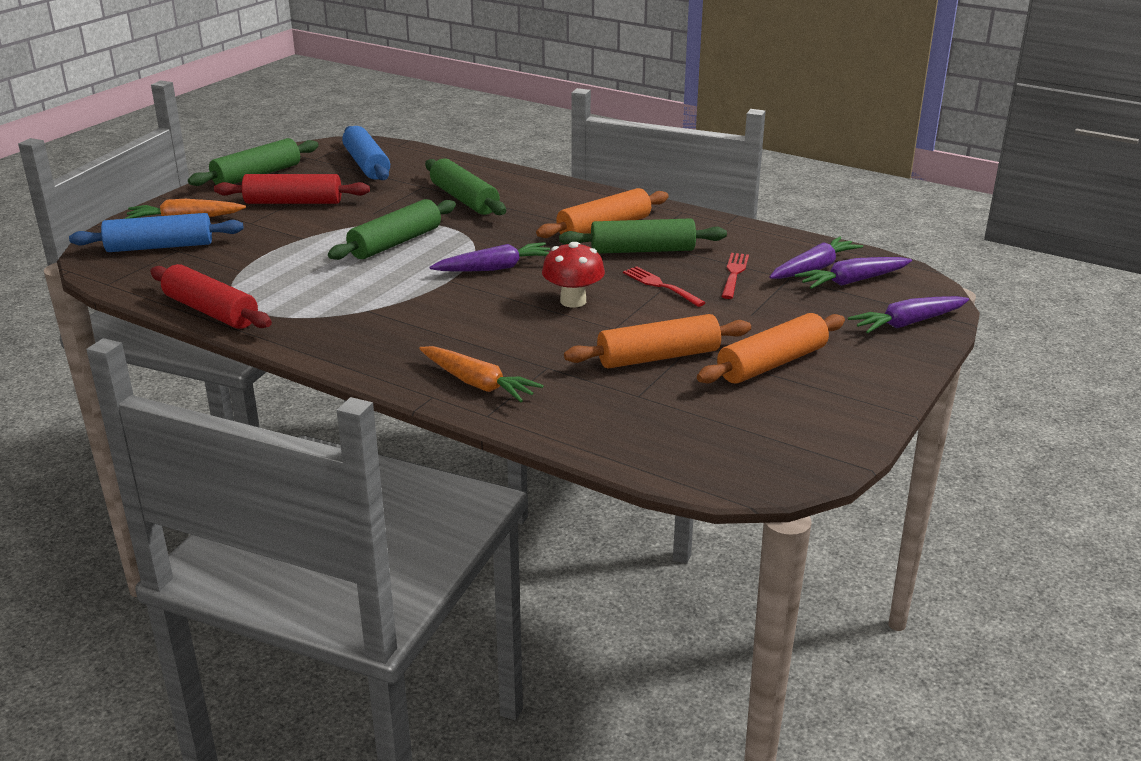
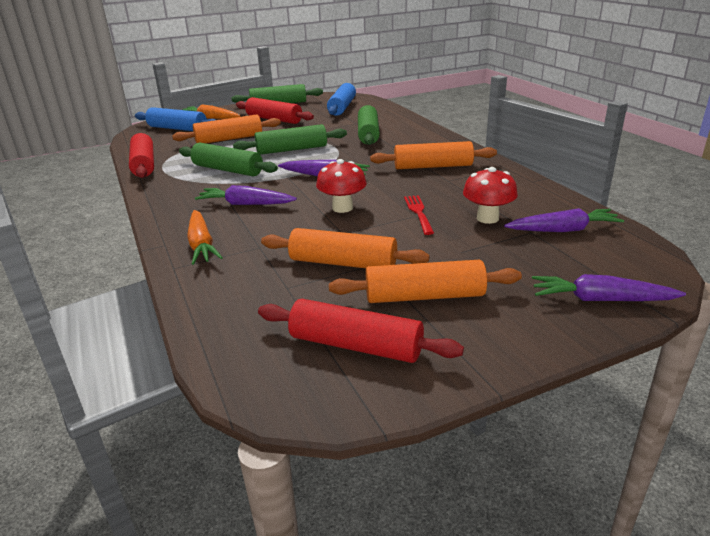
camera: 35 degrees right, 0 degrees up
(276, 246) = (229, 139): none -> orange rolling pin
(642, 250) = (439, 186): green rolling pin -> green rolling pin (228, 170)
(734, 274) = (487, 218): red fork -> red mushroom
(770, 421) = (355, 345): none -> red rolling pin
(852, 281) = (587, 249): purple carrot -> purple carrot (245, 204)

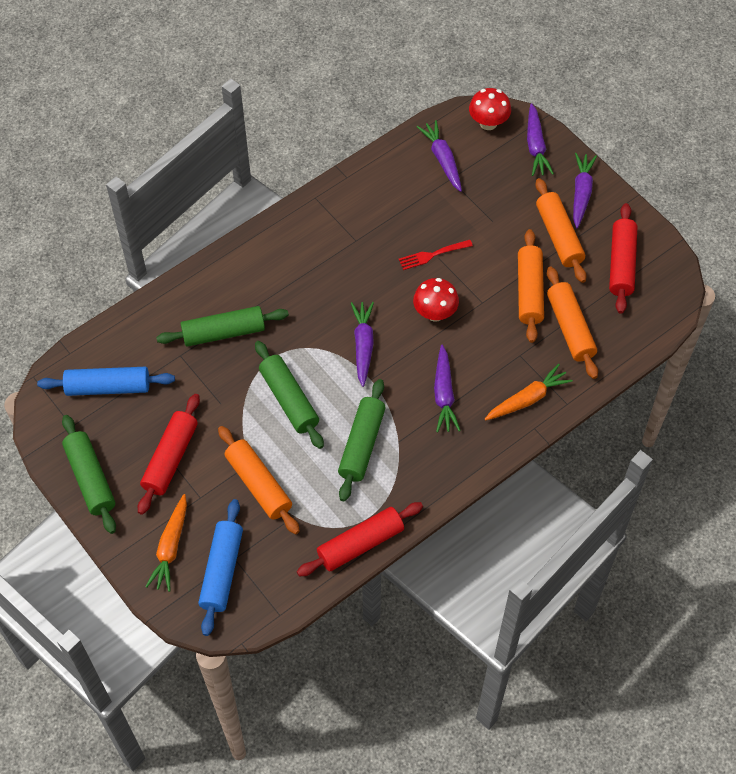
camera: 105 degrees left, 30 degrees up
(433, 166) = (322, 256): orange rolling pin -> orange rolling pin (570, 328)
(487, 218) = (432, 207): red mushroom -> red mushroom (488, 123)
(504, 328) = (581, 193): none -> purple carrot

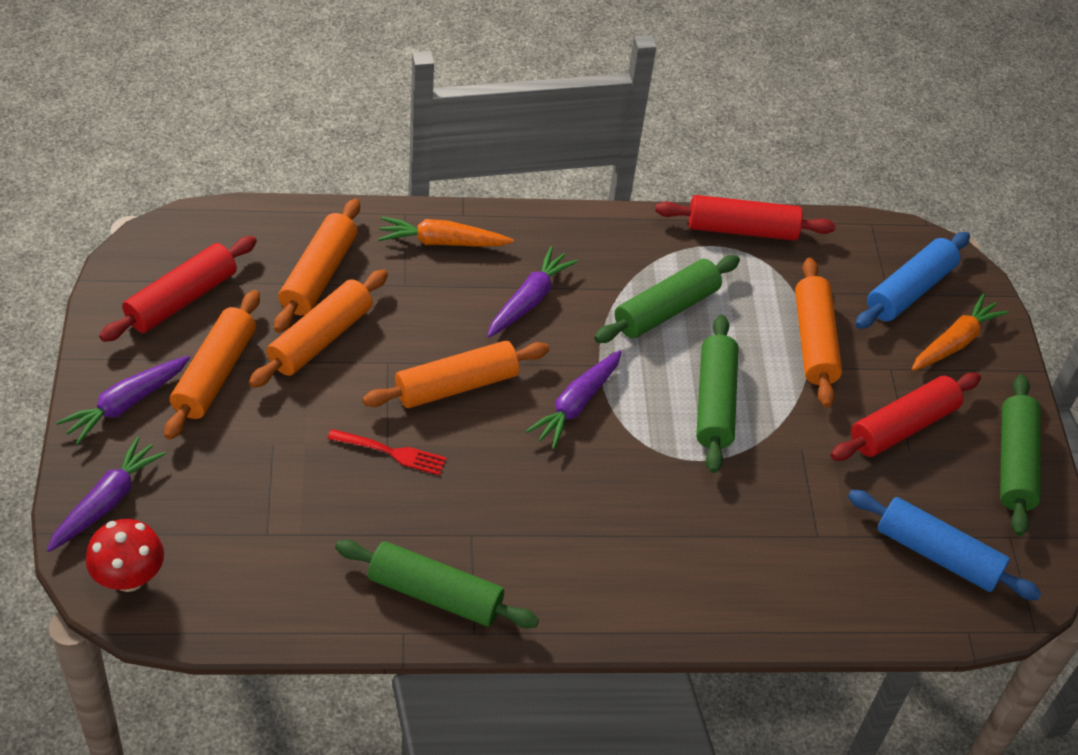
camera: 150 degrees left, 10 degrees down
(223, 332) = (741, 528): green rolling pin -> green rolling pin (435, 594)
(435, 313) = (456, 386): red mushroom -> orange rolling pin
(442, 159) = (248, 568): purple carrot -> none

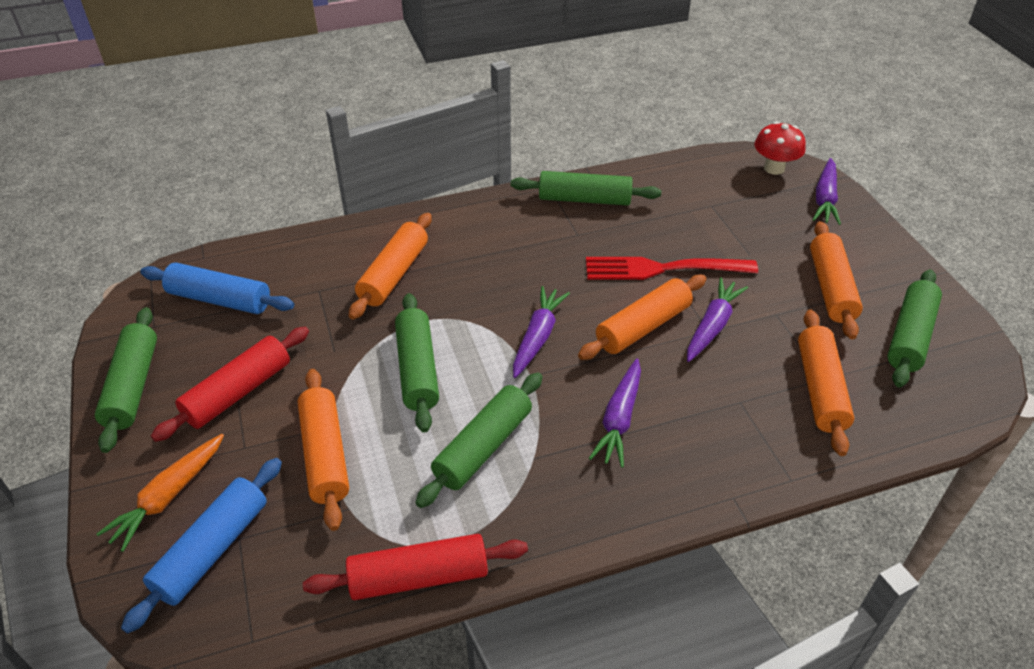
camera: 170 degrees right, 5 degrees down
(126, 404) = (871, 253): purple carrot -> purple carrot (712, 326)
(181, 299) = (910, 336): red rolling pin -> green rolling pin
(320, 338) = (775, 335): orange rolling pin -> orange rolling pin (394, 274)
(390, 452) = (664, 268): red fork -> red fork, size x1.79
(442, 242) = (734, 457): orange carrot -> none

